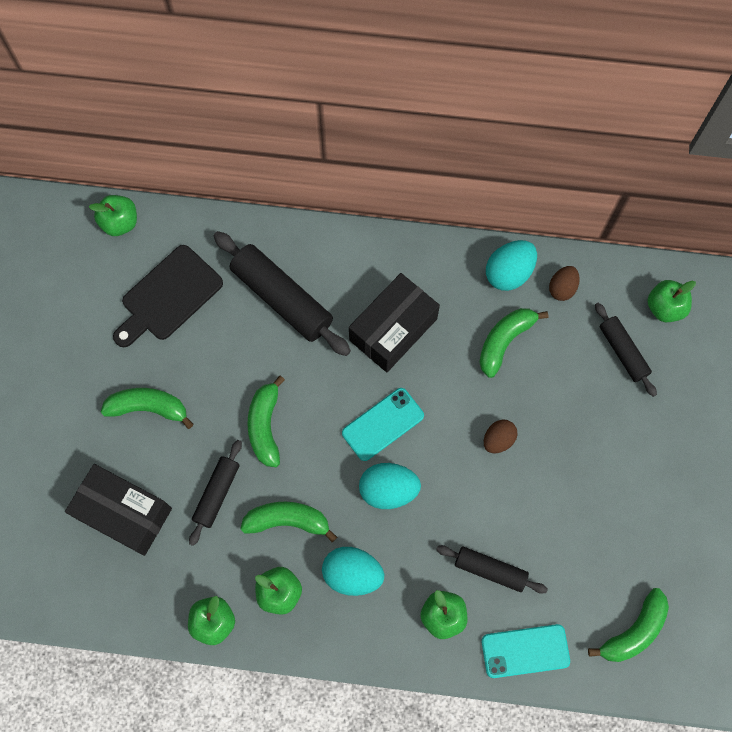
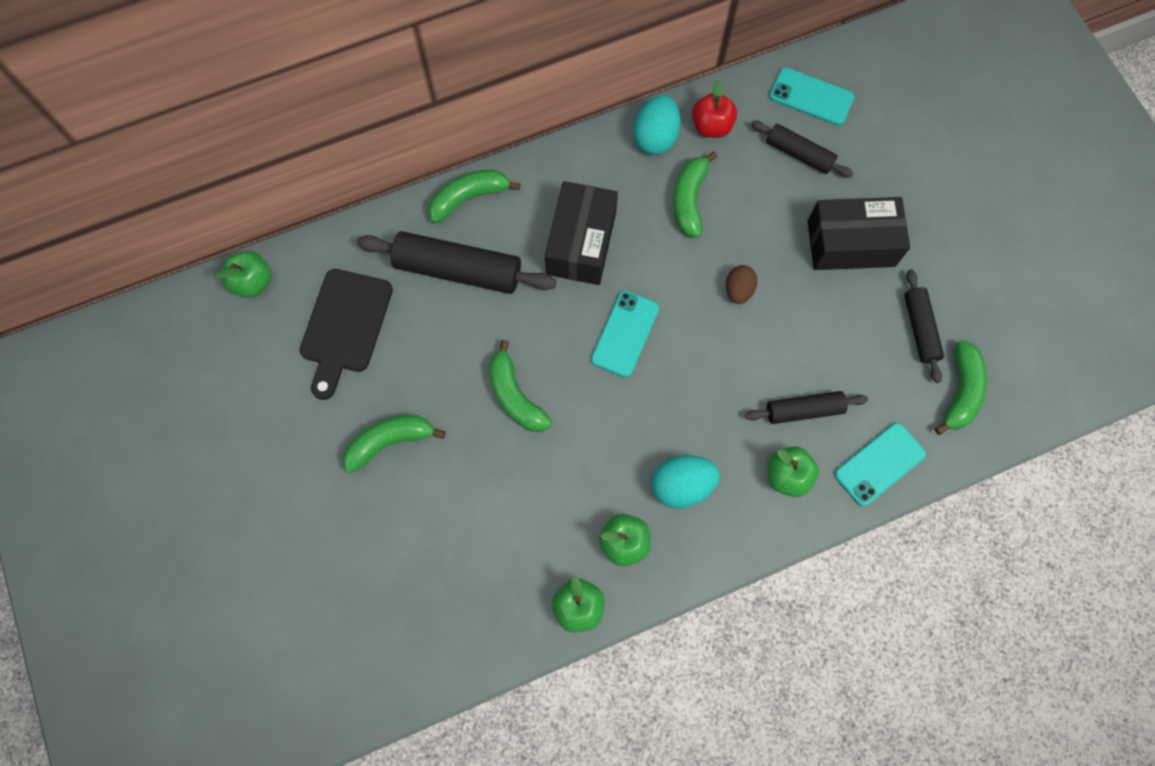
camera: 30 degrees left, 0 degrees up
(124, 513) = (427, 555): black box -> black box (851, 243)
(217, 493) = (507, 485): black rolling pin -> black rolling pin (920, 329)
(287, 521) = (591, 472): green banana -> green banana (469, 198)
(388, 490) = (667, 390): turquoise egg -> none
(562, 288) = (711, 126): brown egg -> red apple
(664, 308) = (811, 97): green apple -> turquoise phone

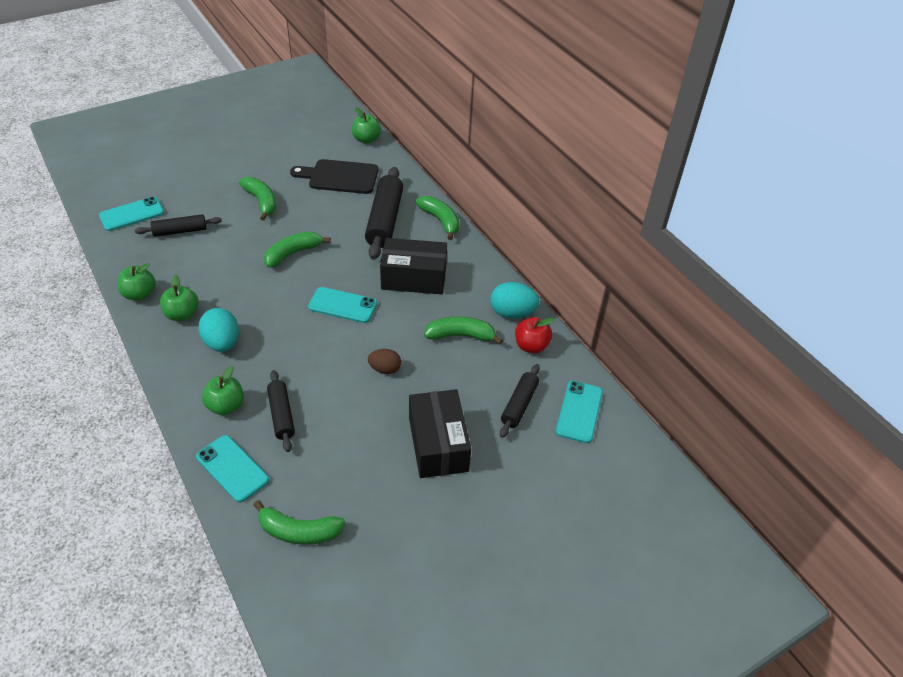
camera: 80 degrees right, 25 degrees down
(391, 642) = (132, 214): none -> turquoise phone
(920, 329) = (359, 498): black rolling pin -> black rolling pin (180, 231)

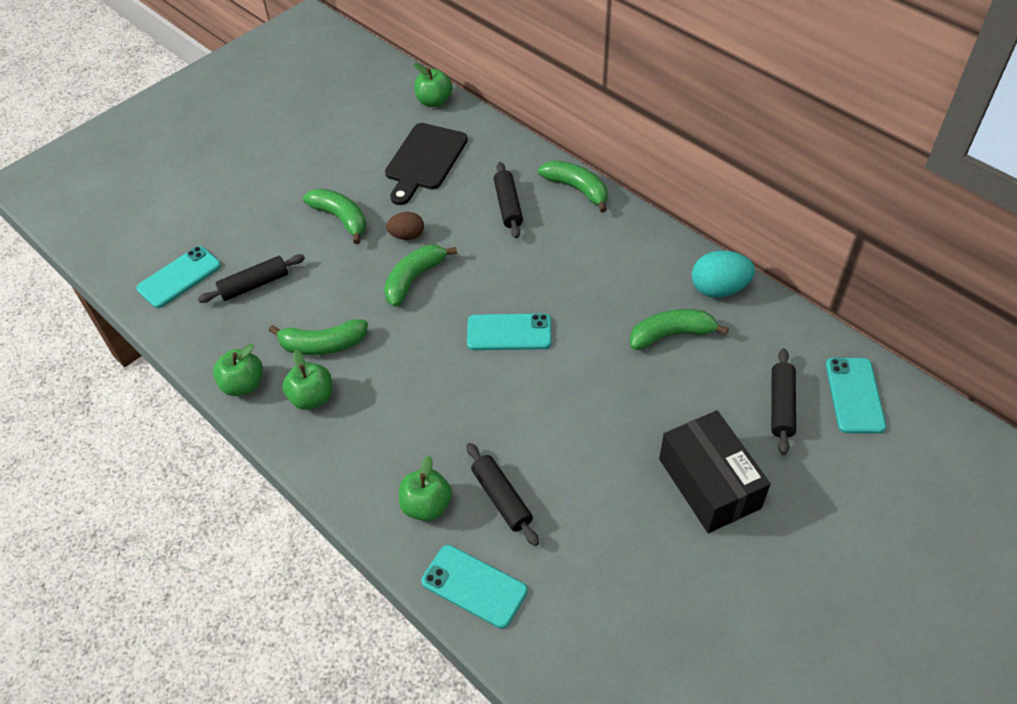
camera: 10 degrees left, 5 degrees up
(222, 343) = (382, 423): turquoise egg -> none
(299, 531) = (595, 644): green banana -> green banana (323, 345)
(340, 177) = (424, 160): black cutting board -> black cutting board turned 60 degrees counterclockwise
(384, 220) = (508, 206): black rolling pin -> black rolling pin, size x0.58
(385, 369) = (600, 403): brown egg -> brown egg (407, 236)
(414, 278) = (579, 273): black box -> none
(531, 346) = (760, 326): red apple -> none

